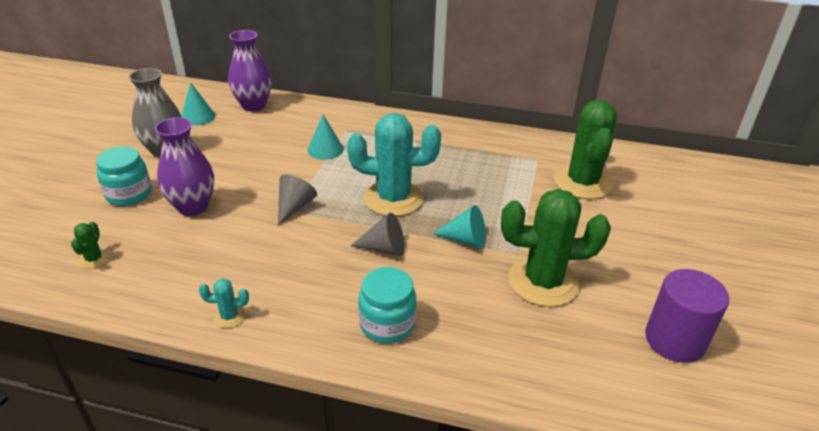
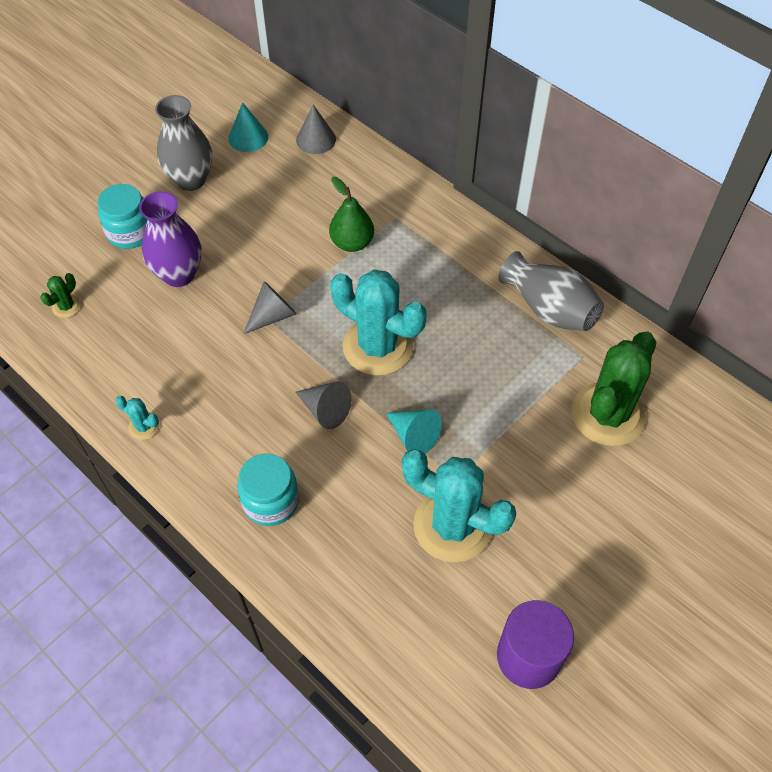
camera: 30 degrees right, 20 degrees up
(253, 105) = (316, 139): purple vase -> grey cone
(325, 149) = (352, 243): turquoise cone -> green pear
(493, 143) = (549, 309): none -> grey vase
(543, 282) = (452, 526): green cactus -> turquoise cactus

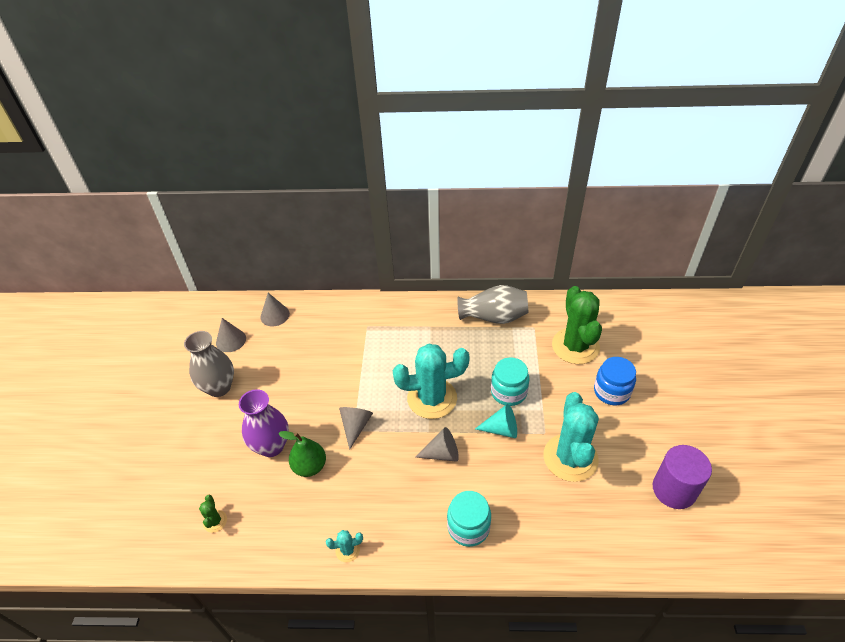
camera: 40 degrees left, 10 degrees down
(130, 232) = (211, 445): turquoise jar -> turquoise jar (508, 392)
(248, 137) = (231, 340): turquoise cone -> grey cone
(352, 243) = (357, 355): green pear -> green pear (310, 466)
(452, 526) = (570, 458): turquoise cactus -> turquoise cactus turned 75 degrees counterclockwise
(588, 498) = (611, 391): none -> blue jar

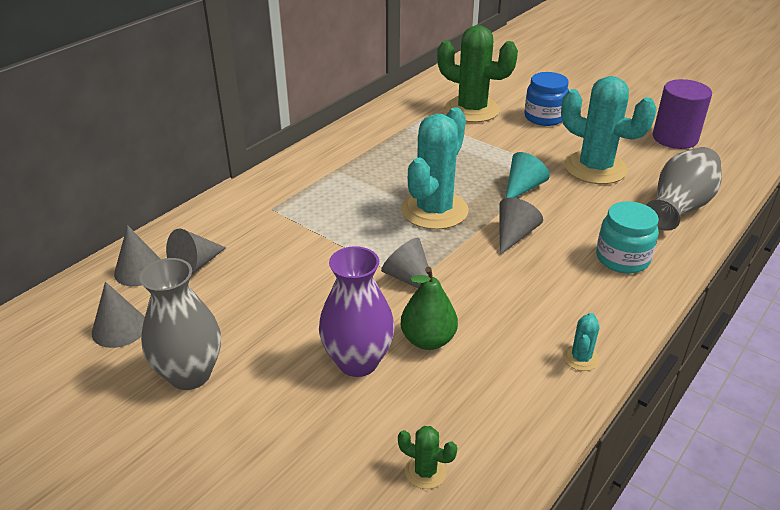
camera: 55 degrees left, 10 degrees down
(295, 332) = (195, 265): none -> grey cone
(494, 317) = (377, 131): grey vase -> grey vase (679, 207)
(508, 392) = (482, 164): turquoise jar -> none

